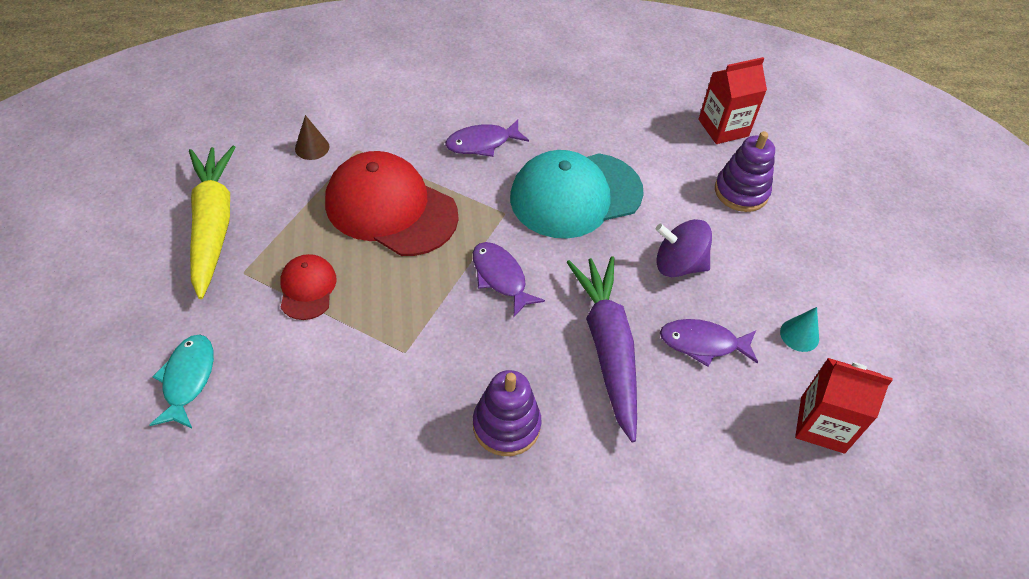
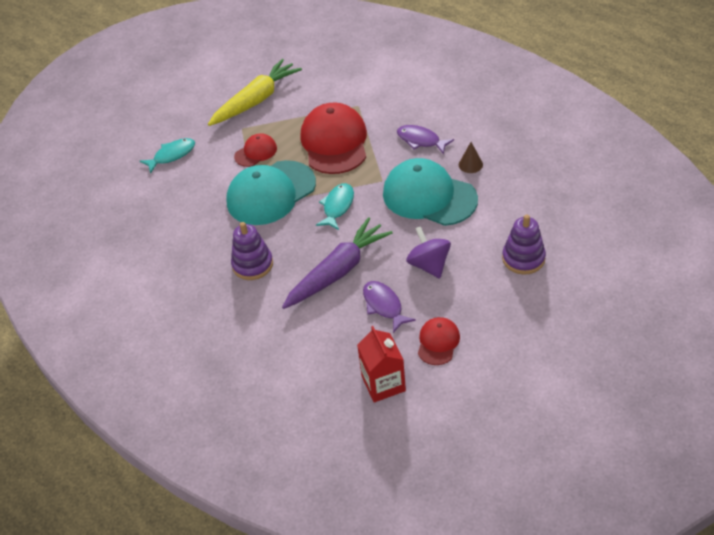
camera: 60 degrees right, 5 degrees down
(312, 147) = (340, 92): brown cone -> brown cone (470, 164)
(400, 323) = (271, 193): none -> turquoise cap
(500, 277) = (337, 206): purple fish -> turquoise fish
(723, 128) = (570, 221): red carton -> none
(799, 335) = (438, 342): turquoise cone -> red cap

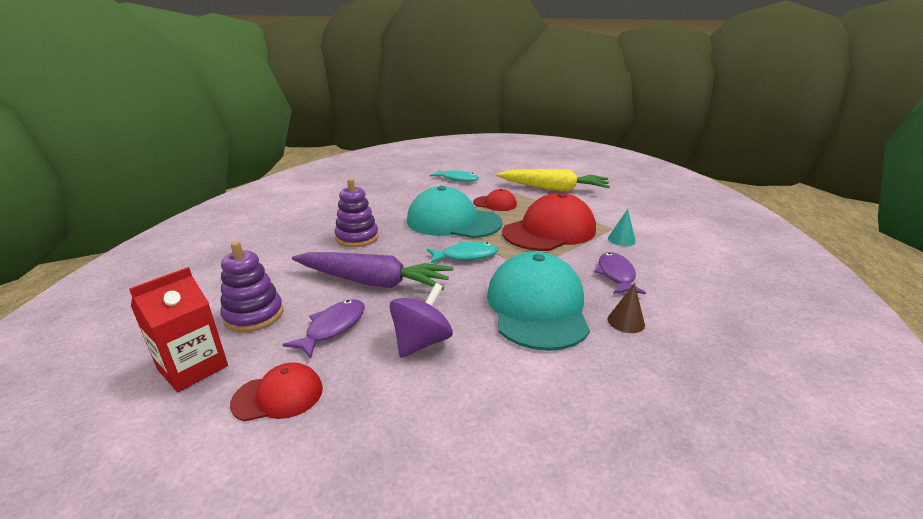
camera: 55 degrees right, 20 degrees down
(378, 111) = (621, 240): none -> turquoise cone
(523, 258) = (498, 438): purple stacking toy -> purple stacking toy (254, 315)

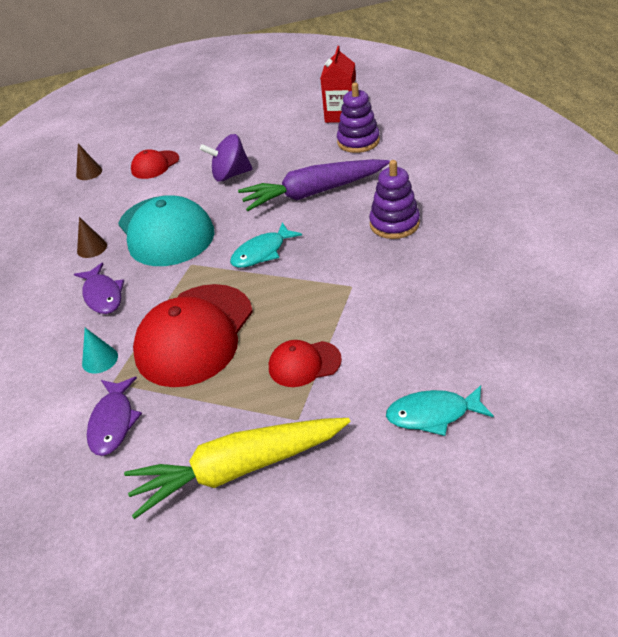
camera: 155 degrees right, 15 degrees up
(278, 396) = (278, 126): red cap -> red cap (155, 165)
(333, 327) = (296, 158): purple fish -> purple fish (113, 422)
(421, 342) = (230, 175): purple spinning top -> purple spinning top turned 75 degrees clockwise
(453, 222) = (324, 295): turquoise cap -> none
(629, 471) = (89, 172): none -> brown cone

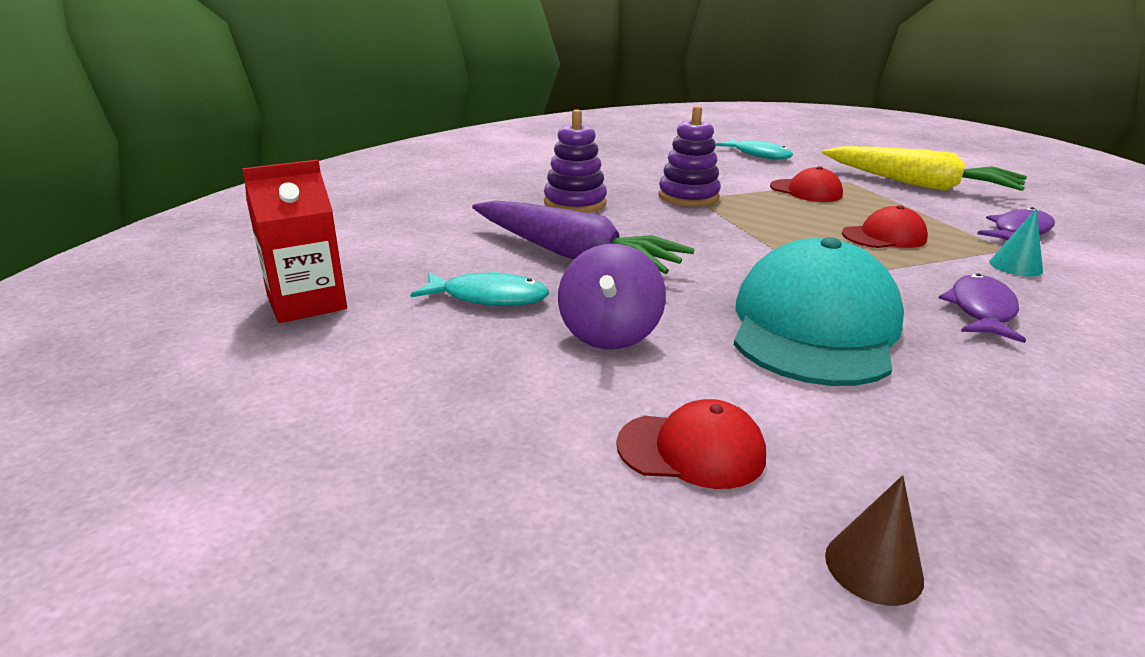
camera: 135 degrees left, 15 degrees down
(92, 248) = (968, 374): brown cone -> none
(194, 335) = (884, 236): red cap -> red cap, size x0.50
(230, 175) = (609, 334): purple spinning top -> purple spinning top turned 60 degrees clockwise
(262, 252) = (727, 247): turquoise fish -> turquoise fish (488, 297)
(358, 142) = (401, 264): purple stacking toy -> purple stacking toy (688, 197)

